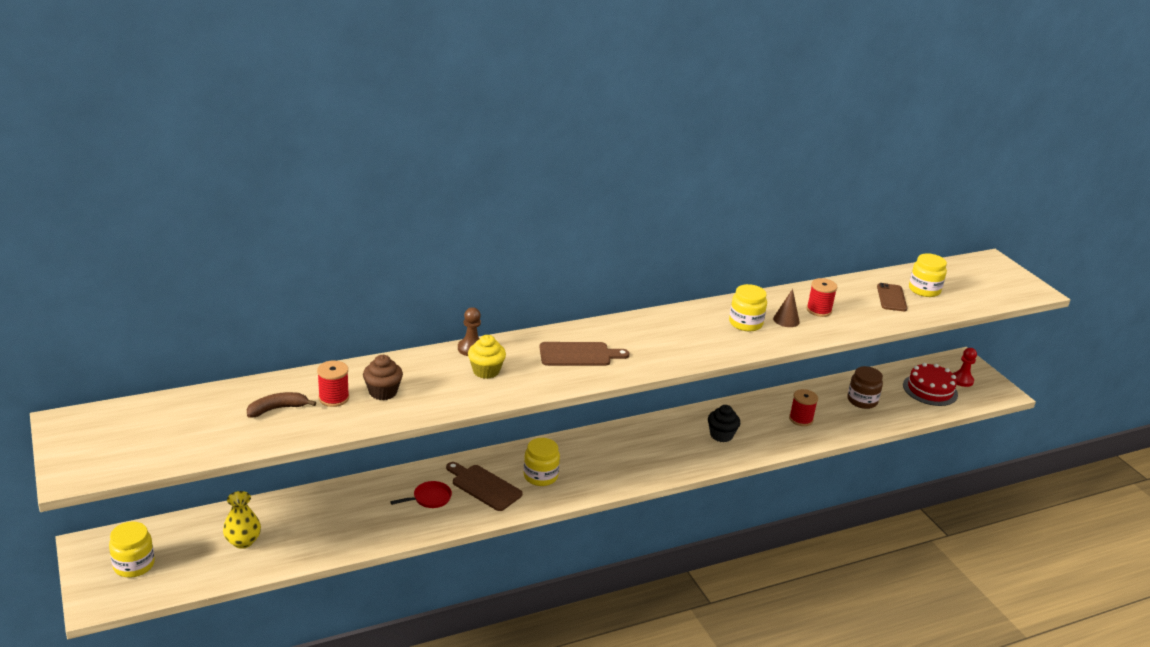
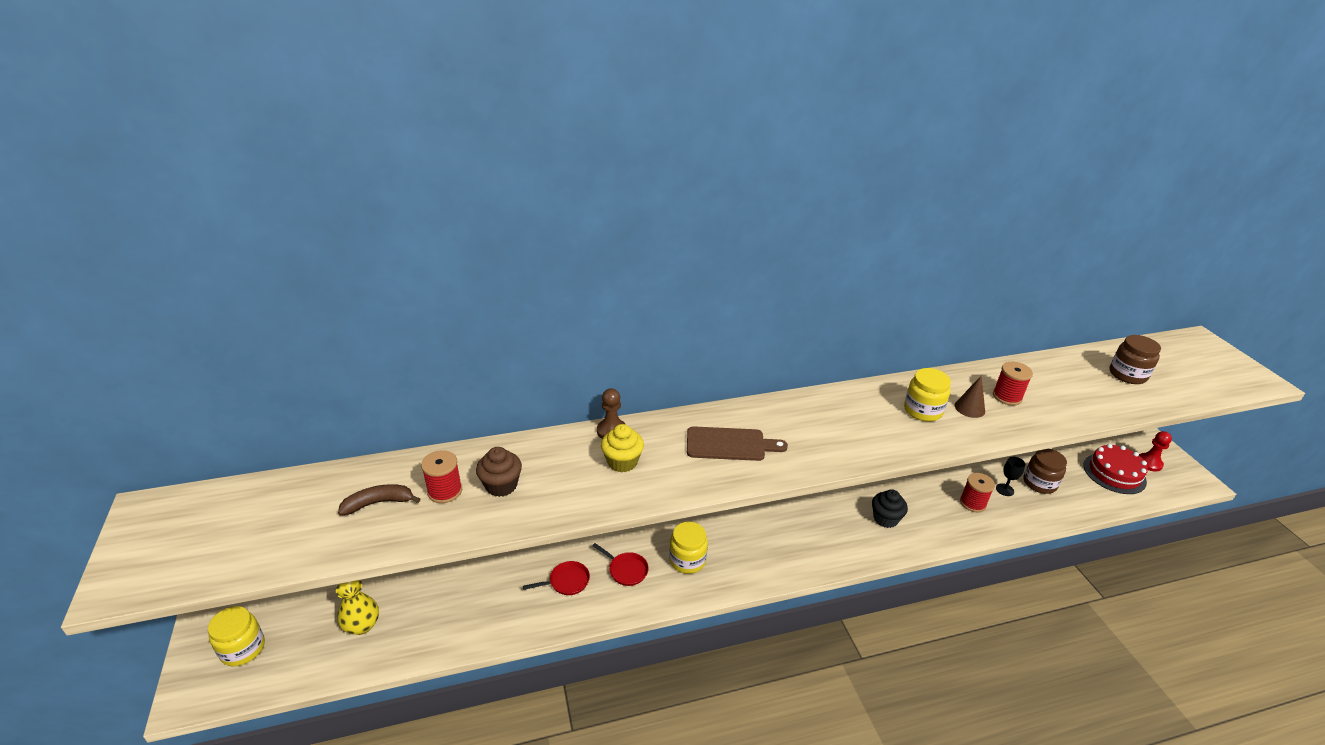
camera: 10 degrees right, 5 degrees up
(484, 486) = (626, 570): brown cutting board -> red pan
(830, 407) = (1004, 490): none -> black goblet
(891, 298) = (1090, 383): brown phone -> none
(924, 290) = (1127, 375): yellow jar -> brown jar

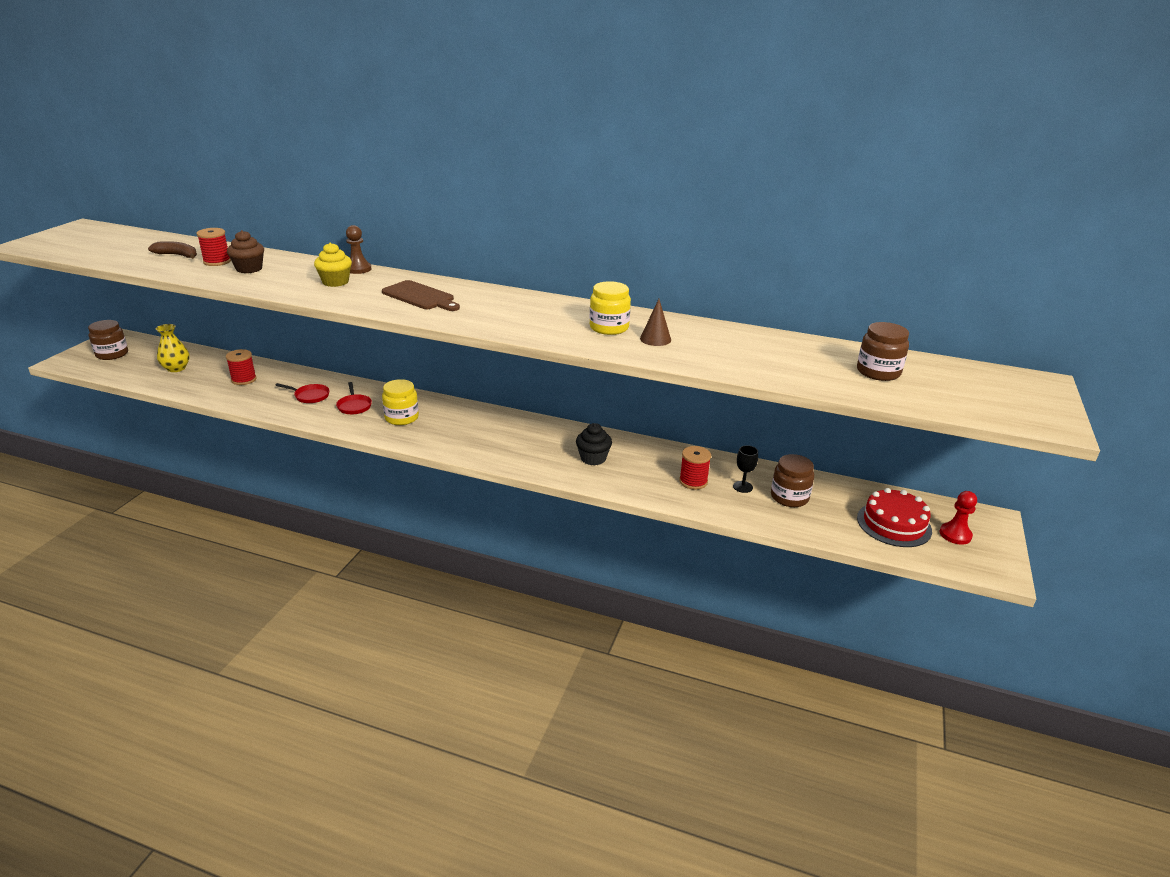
camera: 35 degrees right, 5 degrees down
(243, 649) = (112, 354): yellow jar -> brown jar
(1007, 396) = (708, 344): red spool -> red spool (244, 379)

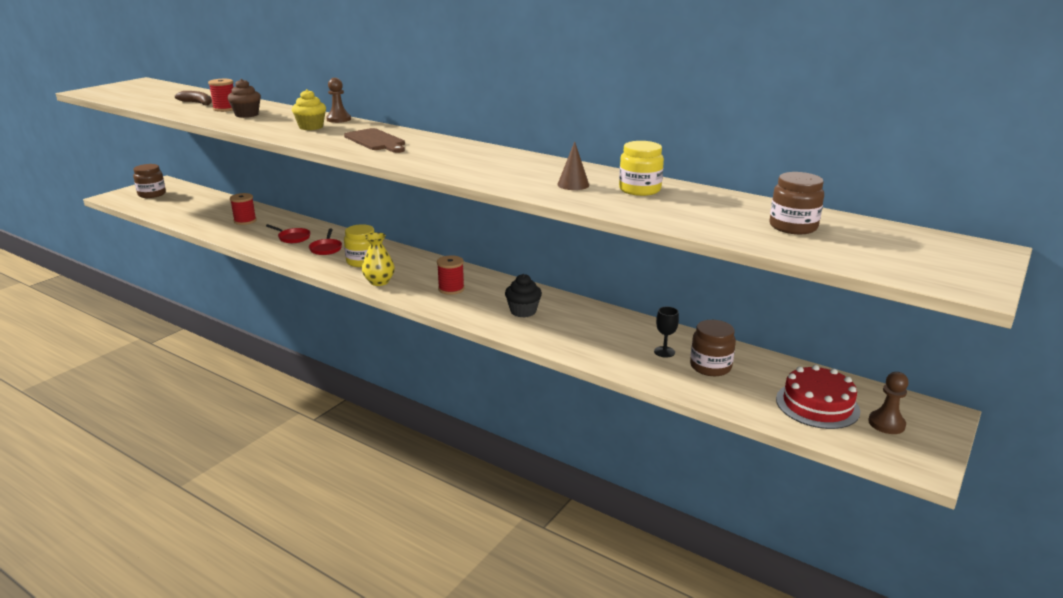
camera: 15 degrees right, 5 degrees down
(176, 368) = (195, 208): yellow vase -> yellow vase (379, 282)
(609, 328) = (534, 173): yellow jar -> yellow jar (639, 190)
(693, 481) = (614, 341): red spool -> red spool (451, 289)
(955, 535) = (886, 423): red pawn -> brown pawn

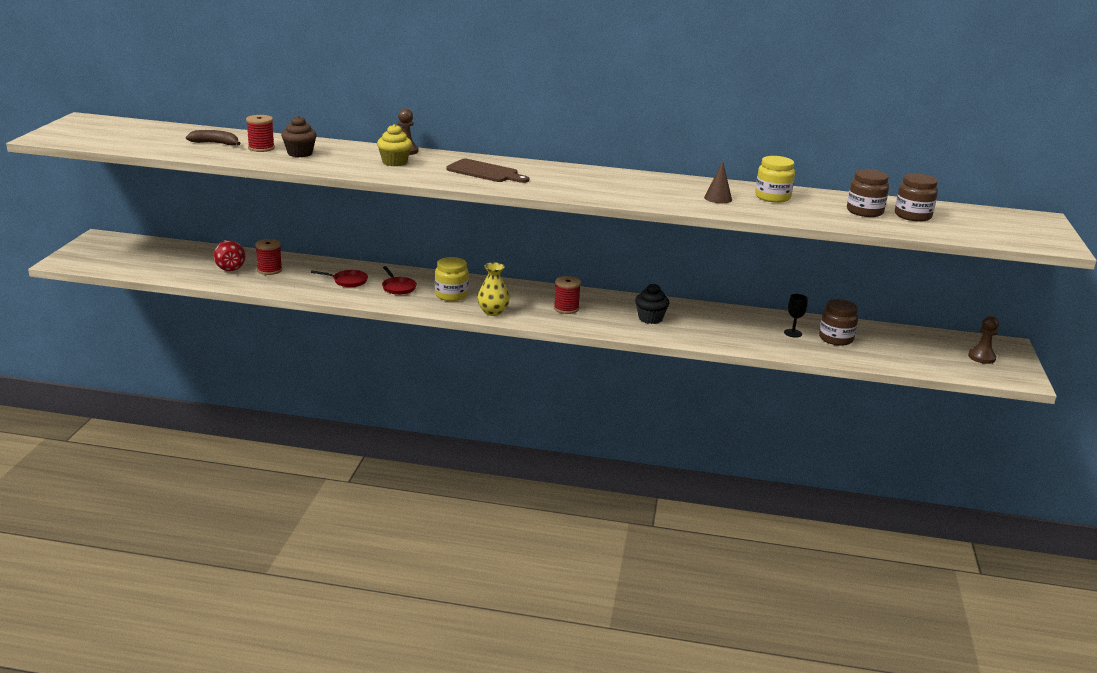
camera: 25 degrees left, 0 degrees up
(152, 194) = (110, 253): brown jar -> brown jar (864, 211)
(219, 215) = (230, 267): none -> red vase
(817, 405) = (930, 353): red cake -> none

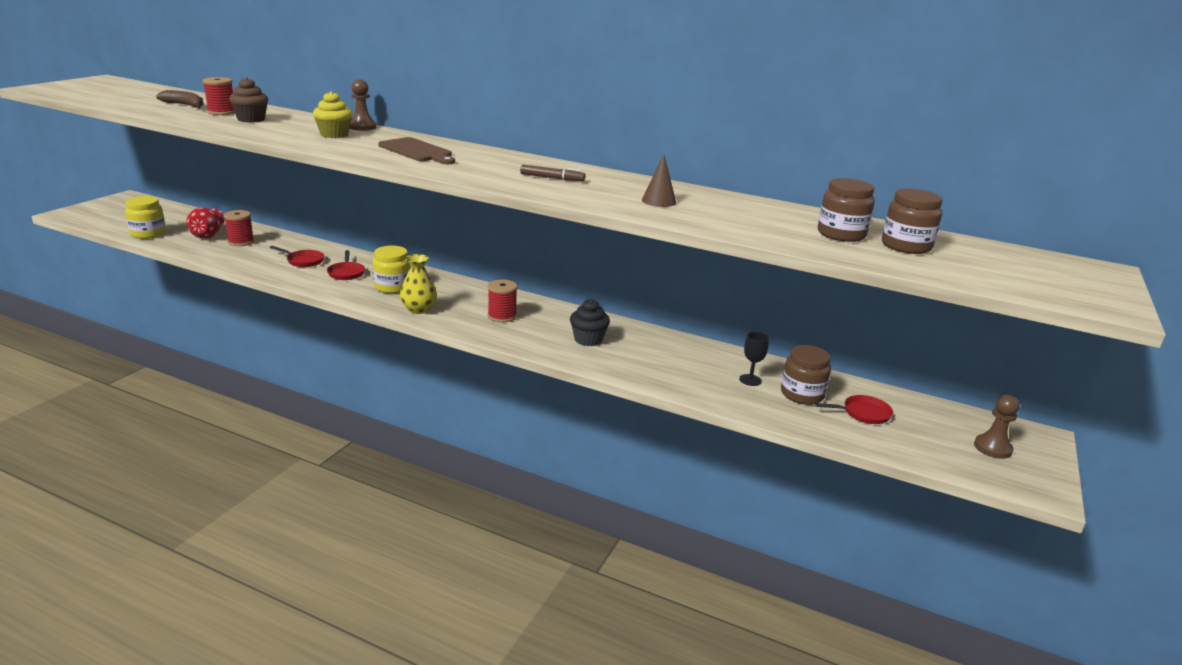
camera: 15 degrees right, 0 degrees up
(619, 186) = (552, 178): none -> brown marker
(772, 197) = (731, 207): yellow jar -> yellow jar (148, 234)
(885, 346) = (863, 413): none -> red pan

